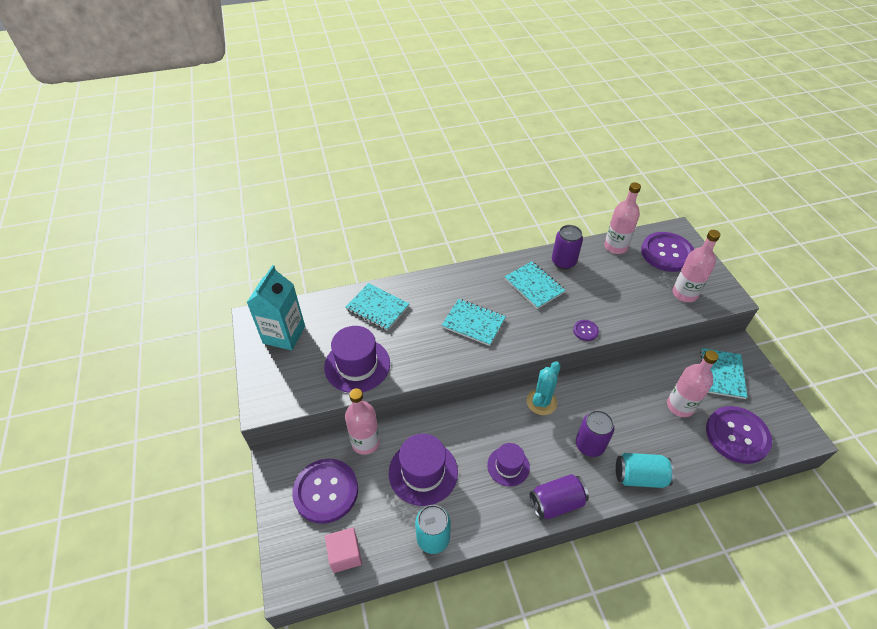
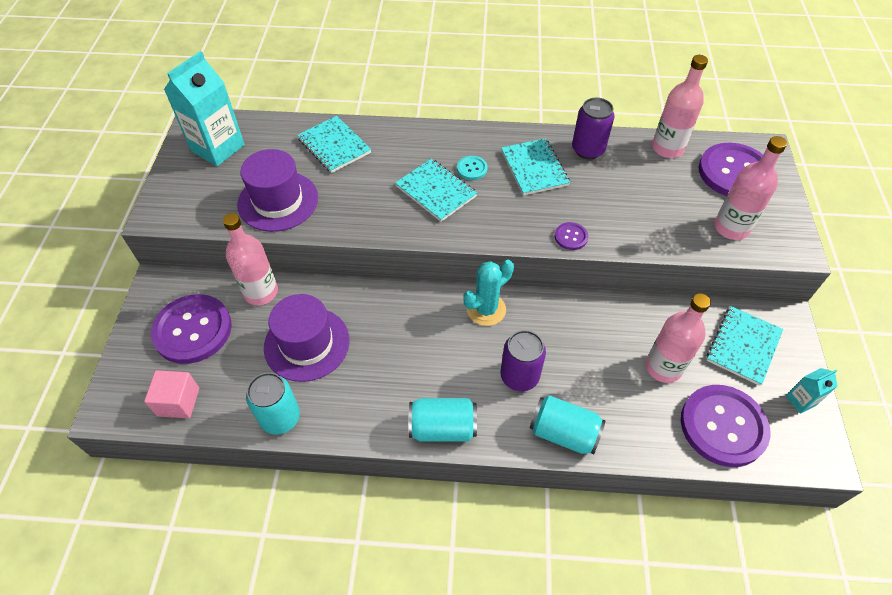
camera: 20 degrees right, 5 degrees up
(490, 298) = (472, 169): none -> turquoise button
(508, 466) = (407, 368): purple hat -> none
(556, 503) = (443, 428): purple can -> turquoise can
(774, 401) = (800, 400): none -> turquoise carton

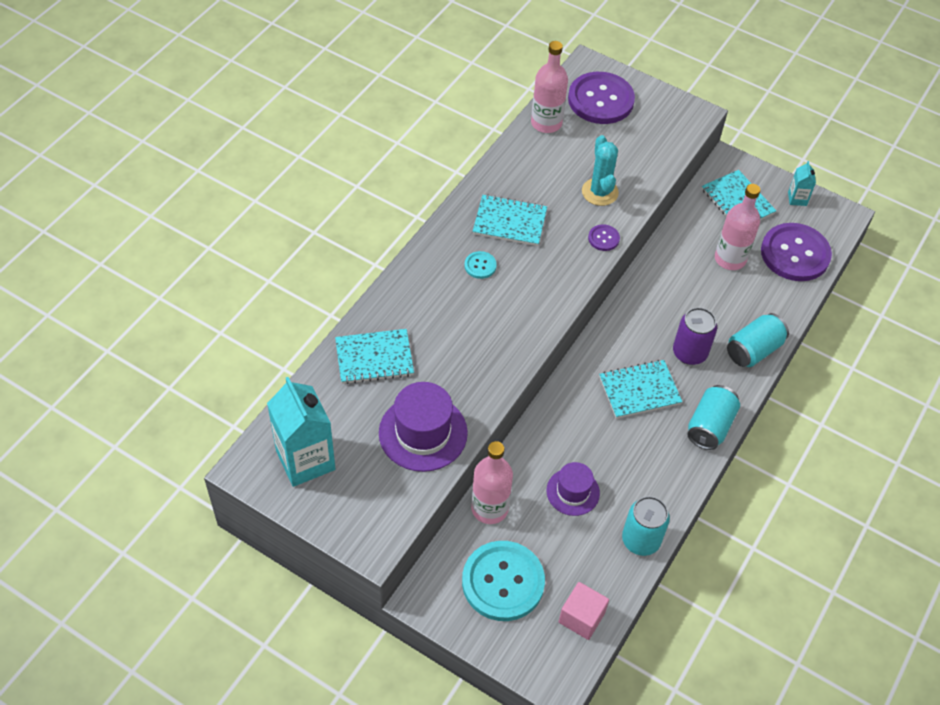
camera: 65 degrees left, 0 degrees up
(193, 330) = (503, 582): purple button -> turquoise button
(307, 344) = (573, 492): purple hat -> purple hat, size x0.62
(436, 191) = (491, 304): turquoise notebook -> turquoise notebook (639, 390)
(486, 309) = (611, 343): turquoise cactus -> turquoise cactus (600, 192)
(588, 150) = (512, 174): purple can -> none
(731, 228) = (655, 137): pink bottle -> none

